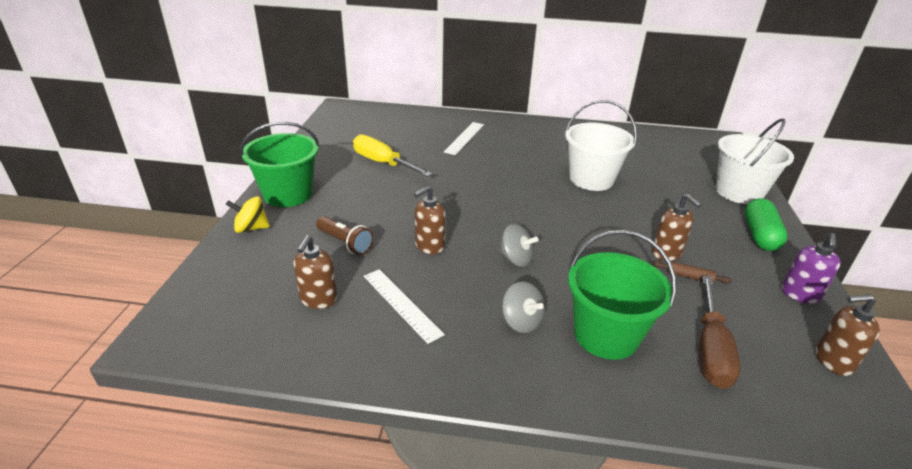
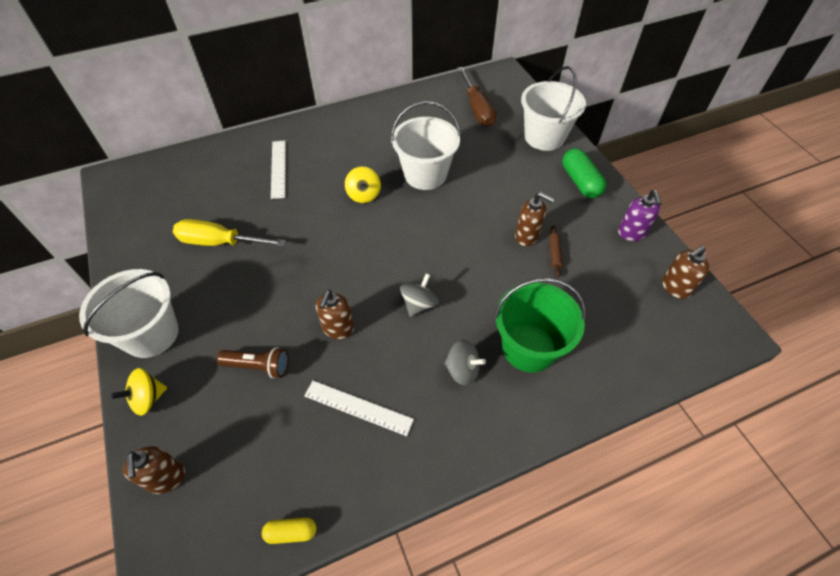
camera: 30 degrees left, 20 degrees up
(272, 359) = (291, 532): none -> yellow capsule
(288, 194) = (151, 334): green bucket -> white bucket
(318, 300) = (283, 445): brown soap dispenser -> brown soap dispenser (166, 478)
(516, 259) = (419, 304): grey spinning top -> grey spinning top turned 60 degrees counterclockwise
(523, 174) = (364, 195): none -> yellow spinning top
(689, 276) = (554, 253): brown rolling pin -> brown rolling pin turned 75 degrees counterclockwise
(710, 349) = (601, 320): brown screwdriver -> brown screwdriver (477, 108)

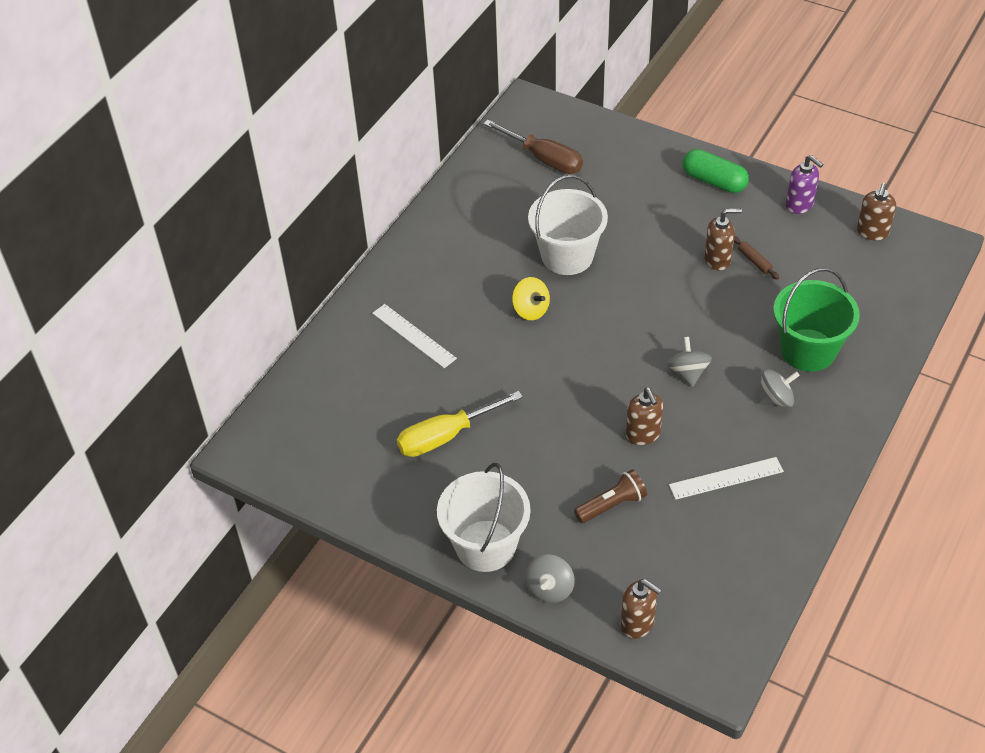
camera: 35 degrees left, 5 degrees down
(148, 398) = (550, 589): yellow spinning top -> grey spinning top
(291, 532) = (770, 586): yellow capsule -> none
(544, 137) = (639, 153): white bucket -> none

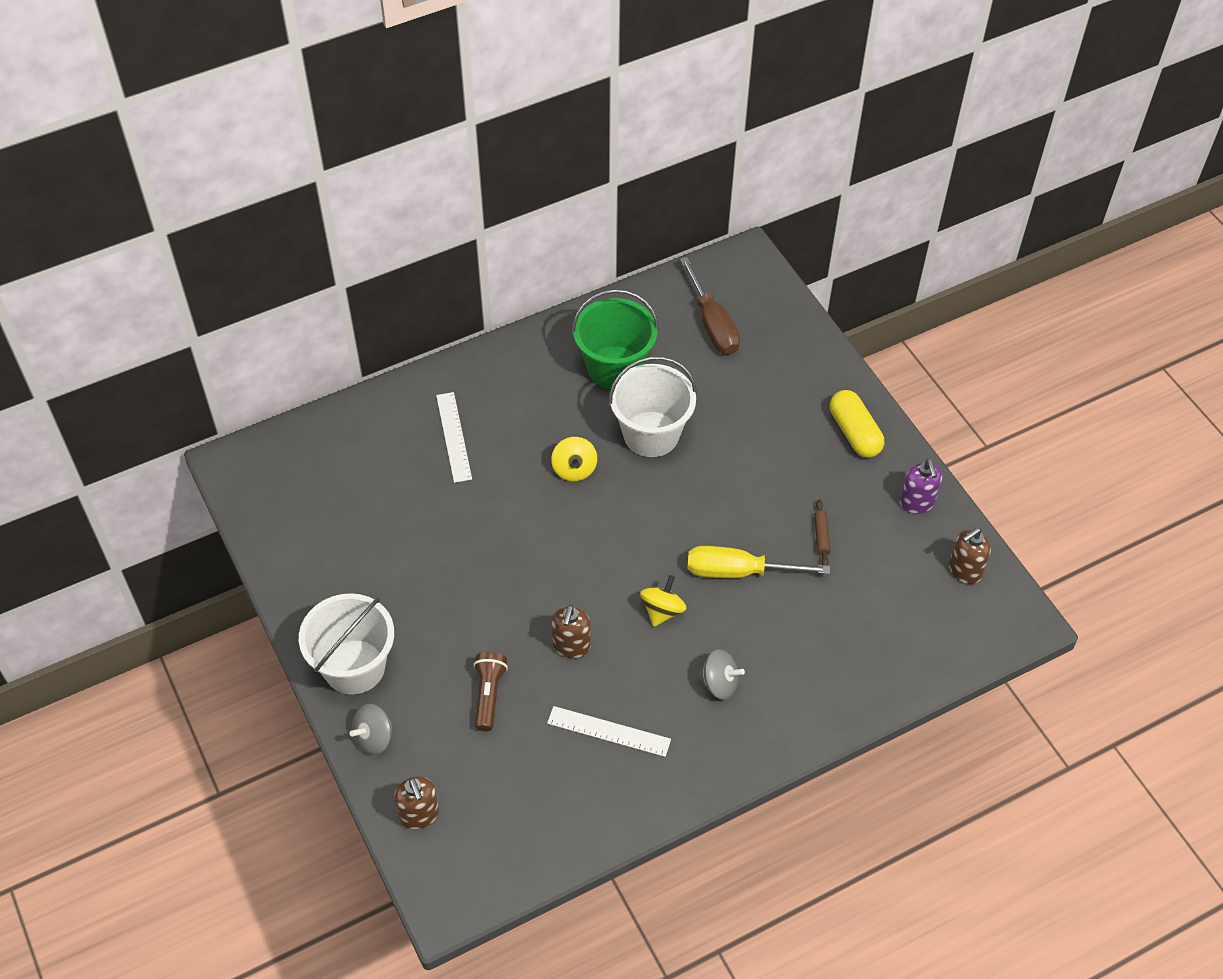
camera: 30 degrees right, 5 degrees up
(446, 436) = (404, 547): yellow screwdriver -> yellow screwdriver (739, 572)
(612, 505) = (488, 695): brown flashlight -> brown flashlight turned 90 degrees counterclockwise
(688, 372) = (662, 611): grey spinning top -> yellow spinning top
(714, 181) = (854, 433): green capsule -> yellow capsule
(717, 260) = (787, 515): brown soap dispenser -> none
(808, 350) = (793, 654): green bucket -> green bucket (614, 367)

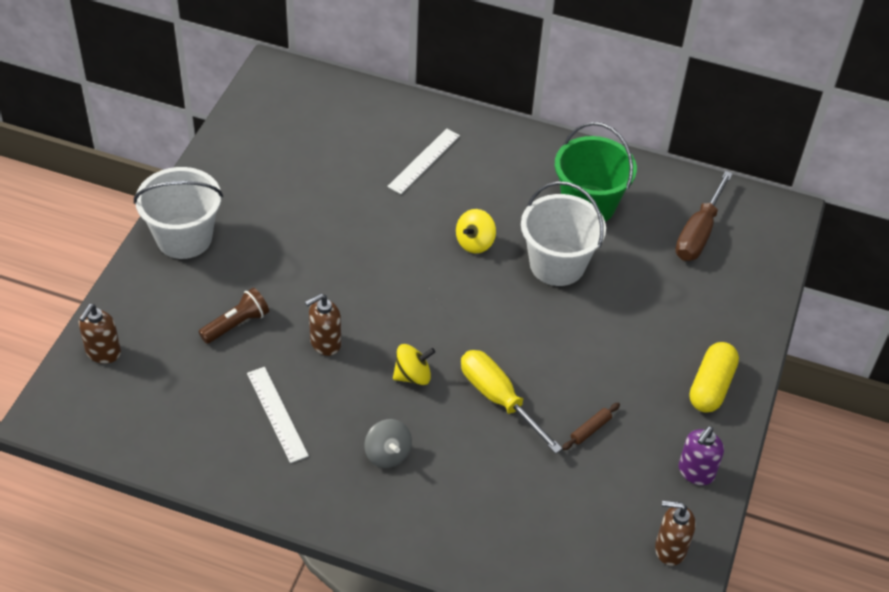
camera: 45 degrees right, 5 degrees down
(374, 738) = (139, 286): grey spinning top -> none

